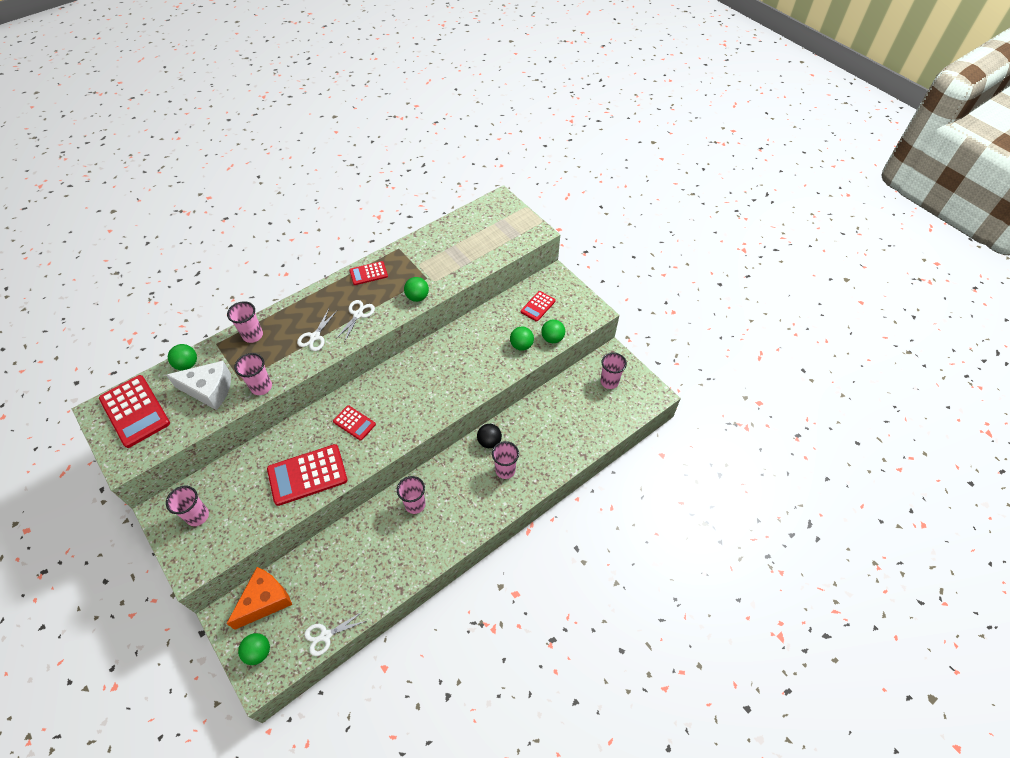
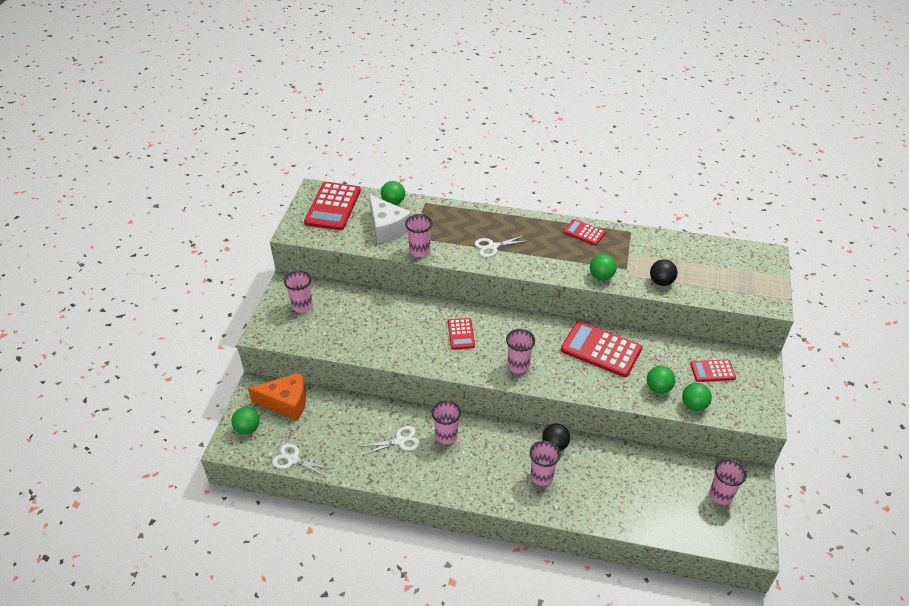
camera: 50 degrees right, 10 degrees down
(253, 335) = (454, 215): pink cup -> pink cup (518, 365)
(307, 475) = (391, 340): red calculator -> red calculator (601, 349)
(358, 314) = (541, 255): white scissors -> white scissors (400, 441)
(459, 270) = (661, 282): none -> black ball

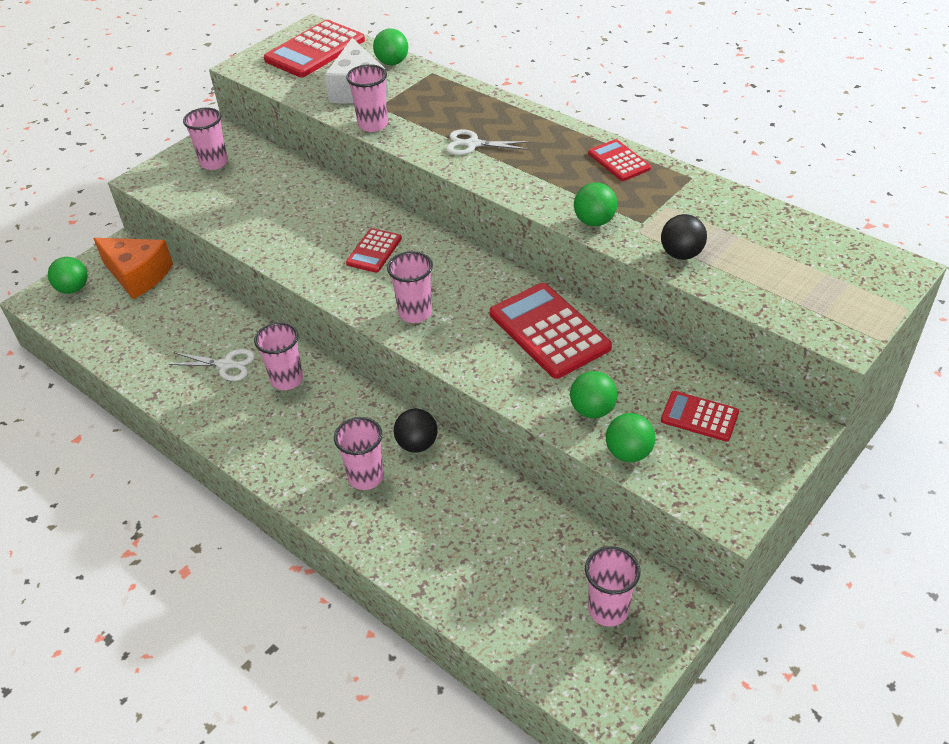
camera: 30 degrees right, 0 degrees up
(293, 459) = (90, 340): white scissors -> none

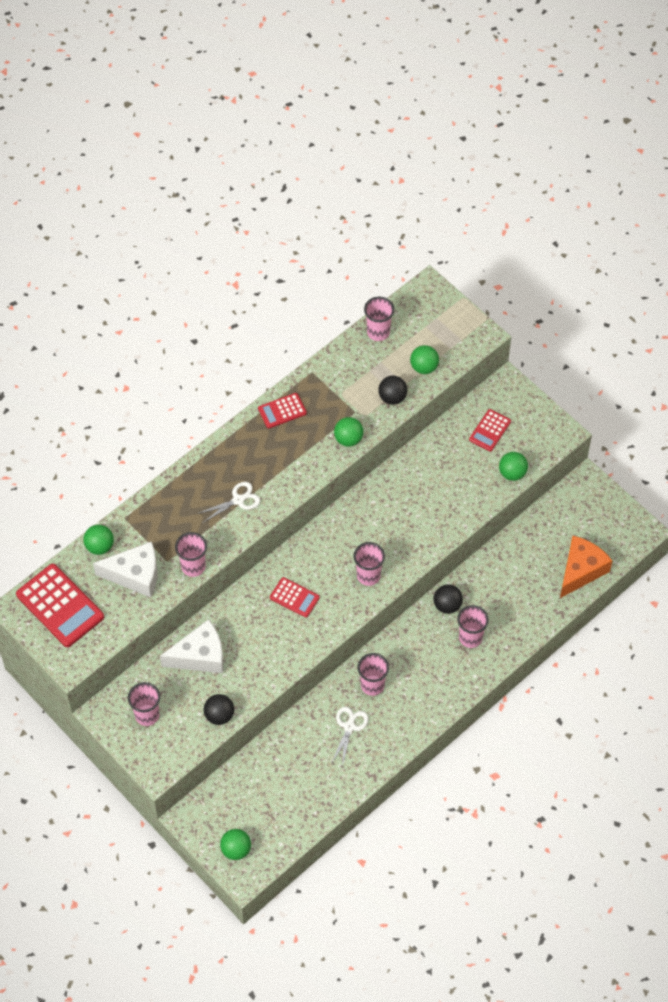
camera: 85 degrees left, 15 degrees up
(137, 275) = (229, 800): orange cheese -> orange cheese (581, 570)
(209, 213) = (219, 715): none -> black ball
(289, 189) = (200, 656): none -> white cheese
(473, 144) = (238, 500): white scissors -> white scissors turned 135 degrees counterclockwise
(549, 331) = (401, 497): red calculator -> none
(592, 410) = (475, 485): green ball -> green ball (424, 367)
(608, 610) = (584, 518): pink cup -> pink cup (378, 332)

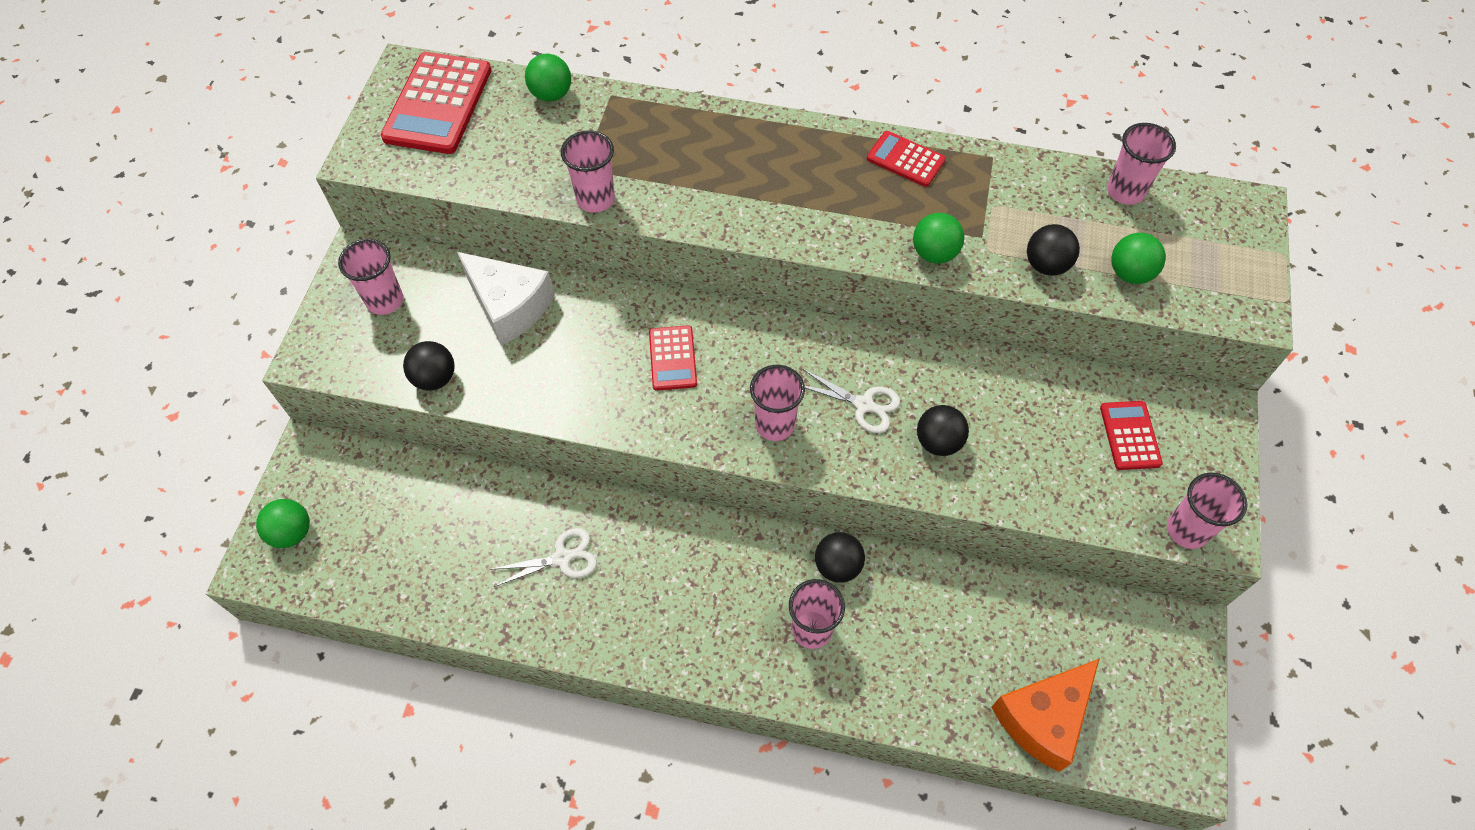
camera: 55 degrees right, 0 degrees up
(135, 575) = (537, 149): white cheese -> none
(238, 500) = (733, 189): white scissors -> white scissors (863, 405)
(372, 685) = (645, 547): pink cup -> pink cup (1187, 530)
(432, 512) = (938, 442): none -> black ball
(490, 430) = (1130, 435): red calculator -> red calculator turned 90 degrees clockwise
(512, 473) = (1093, 507): green ball -> none
(581, 570) = (1043, 718): orange cheese -> orange cheese turned 135 degrees clockwise

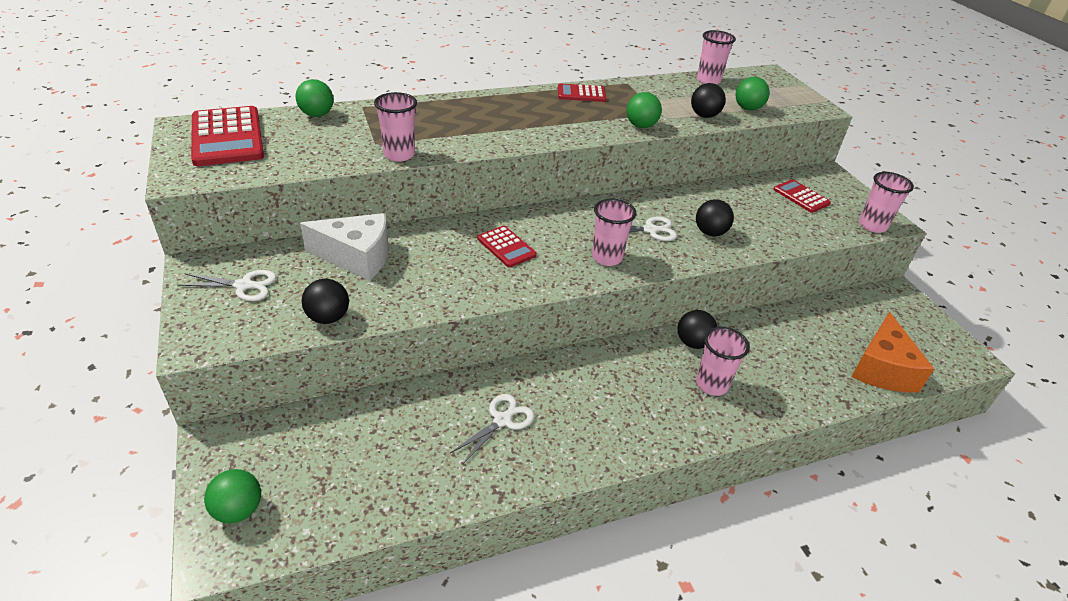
camera: 35 degrees left, 20 degrees down
(385, 300) = (244, 285): pink cup -> white scissors

